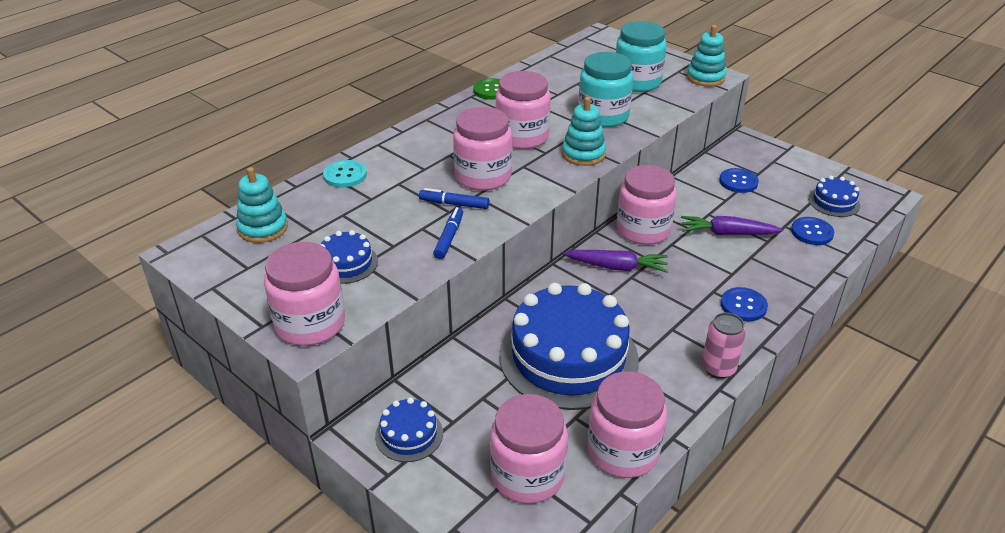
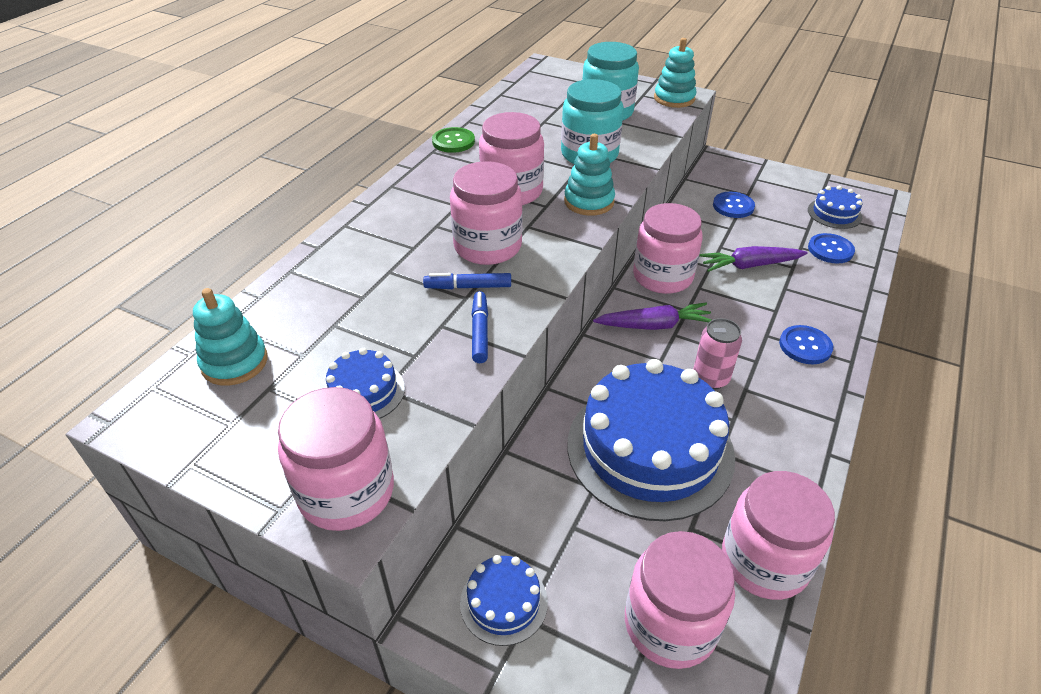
camera: 15 degrees left, 5 degrees up
(345, 175) = (318, 271): turquoise button -> none
(718, 368) = (816, 428): pink can -> pink can (710, 378)

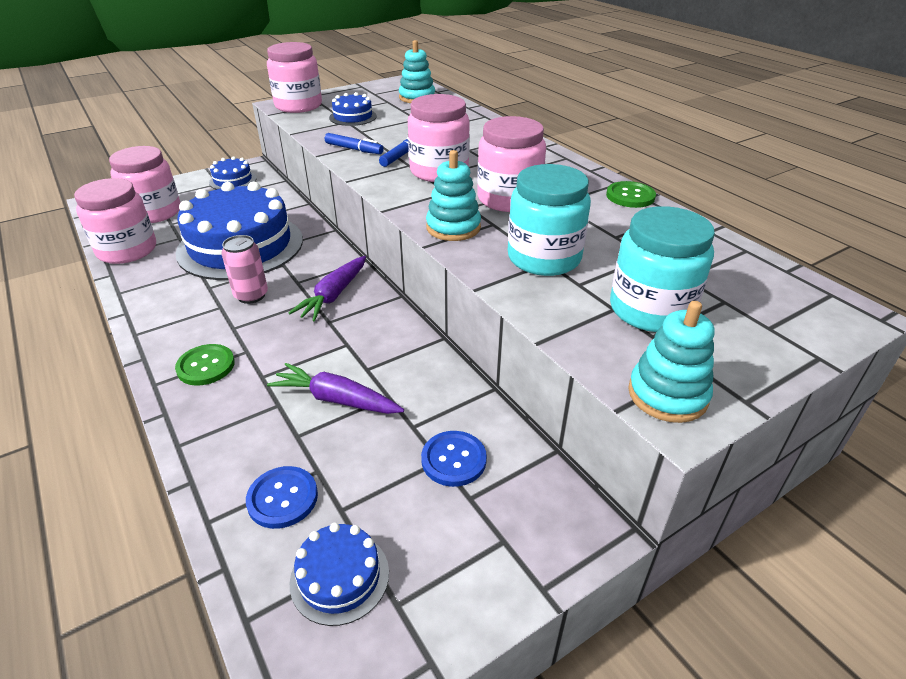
camera: 120 degrees right, 5 degrees down
(662, 276) = (385, 329): pink jar -> none
(749, 265) = (336, 399): purple carrot -> purple carrot turned 90 degrees counterclockwise
(805, 346) = (206, 366): blue button -> green button

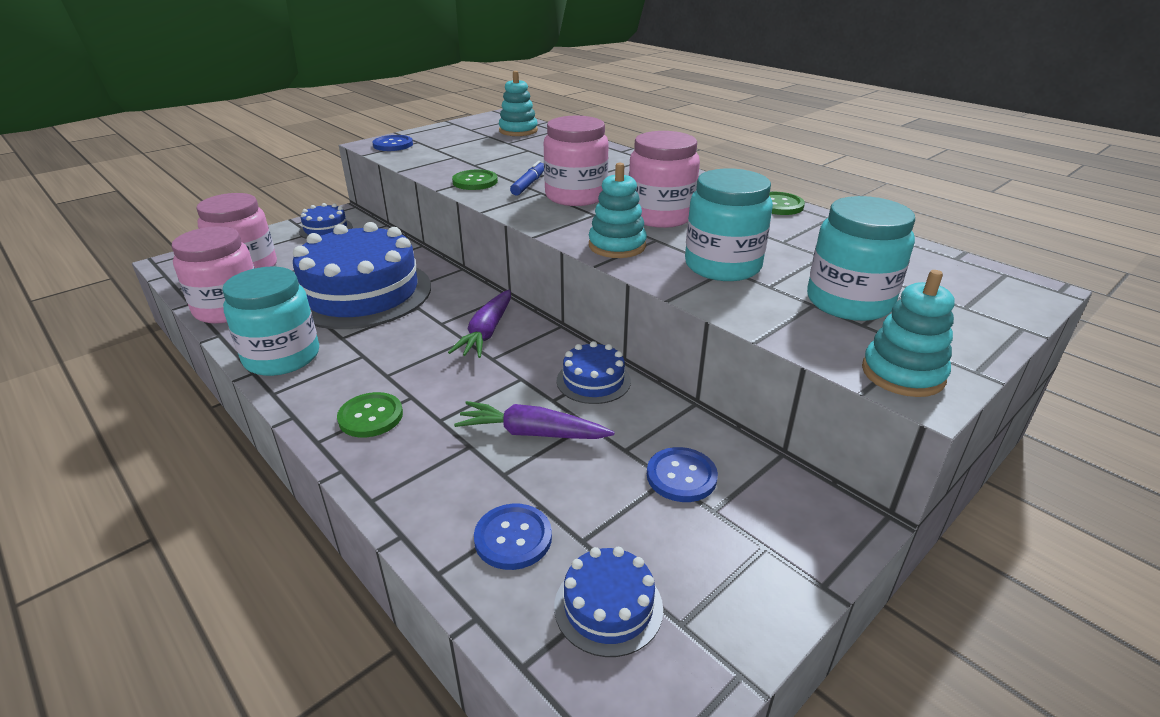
camera: 10 degrees left, 5 degrees down
(154, 301) = (282, 357): none -> turquoise jar
(251, 295) = (394, 341): pink can -> none
(298, 106) = (393, 145): pink jar -> blue button
(353, 117) = (458, 152): blue cake -> blue cake (593, 381)
(354, 149) = (475, 182): blue marker -> green button

